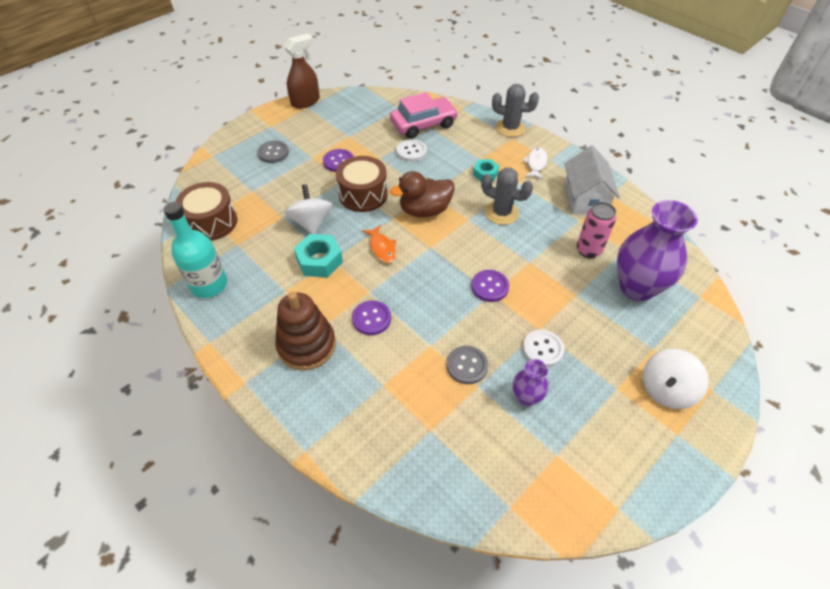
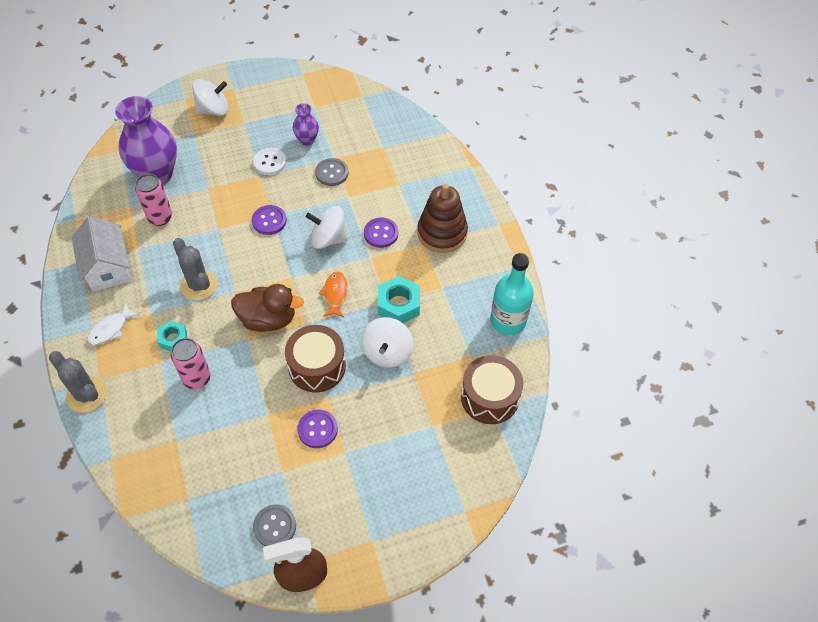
camera: 155 degrees left, 5 degrees up
(273, 153) = (387, 481): grey button -> grey button (275, 526)
(411, 151) = (226, 408): white button -> none
(420, 293) = (328, 239): none -> white spinning top
(423, 124) = (180, 450): pink car -> none
(446, 159) = (197, 378): none -> pink can
(585, 198) = (108, 267): white house -> white house turned 45 degrees counterclockwise

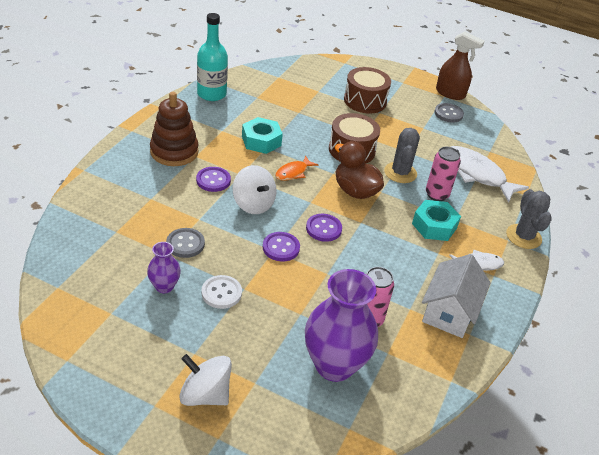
camera: 140 degrees left, 15 degrees down
(173, 339) = (434, 226): turquoise nut -> turquoise nut, size x1.58
(178, 444) = (477, 174): none -> white fish
(199, 285) = (384, 244): grey cactus -> grey cactus (400, 173)
(317, 429) = (384, 128): purple button -> purple button (323, 229)
(387, 352) = (301, 128): white spinning top -> none
(489, 397) = (273, 80): brown drum -> brown drum (365, 101)

